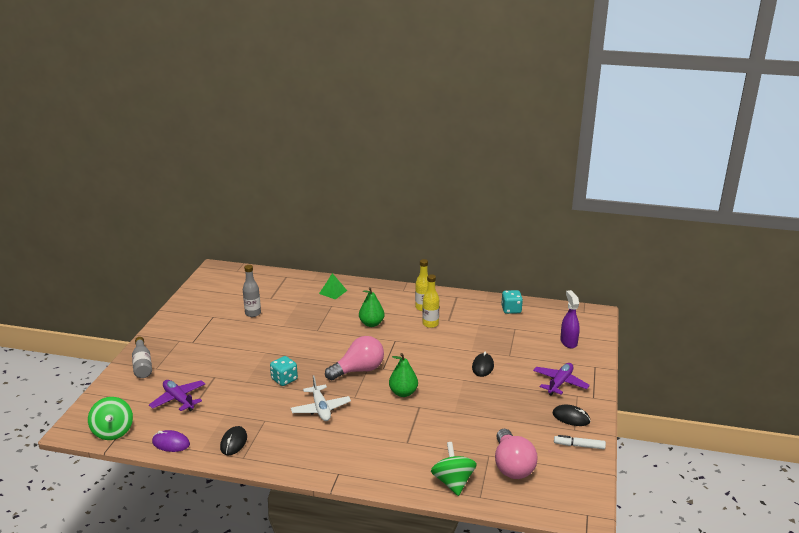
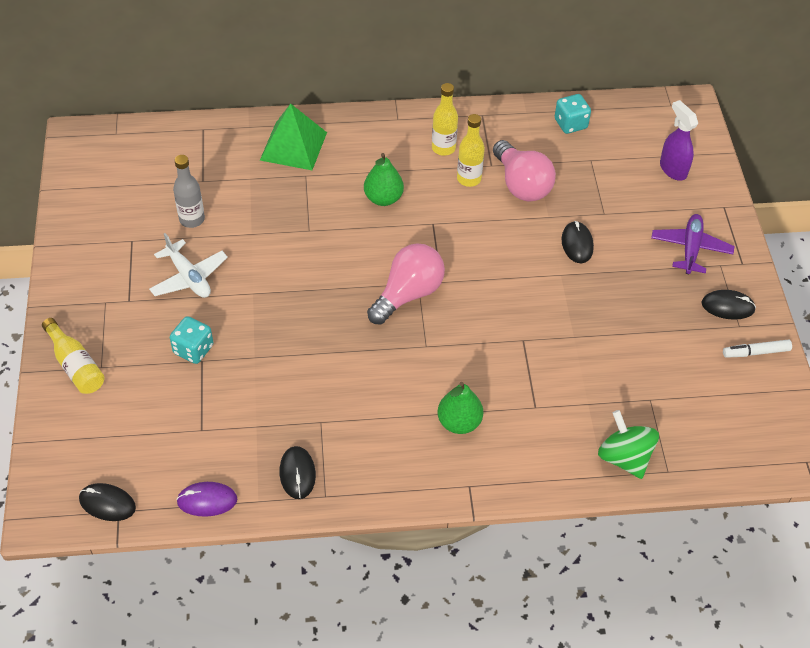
camera: 20 degrees left, 25 degrees up
(113, 431) = (107, 503): green spinning top -> black mouse
(142, 364) = (76, 365): grey bottle -> yellow bottle
(178, 399) = (172, 418): purple plane -> none
(284, 379) = (309, 339): turquoise dice -> turquoise dice (193, 349)
(320, 408) = (389, 379): white plane -> white plane (189, 277)
(333, 292) = (293, 146): green pyramid -> green pyramid, size x1.66
(403, 393) = (490, 320): green pear -> green pear (459, 422)
(512, 466) = (686, 409): pink light bulb -> pink light bulb (521, 184)

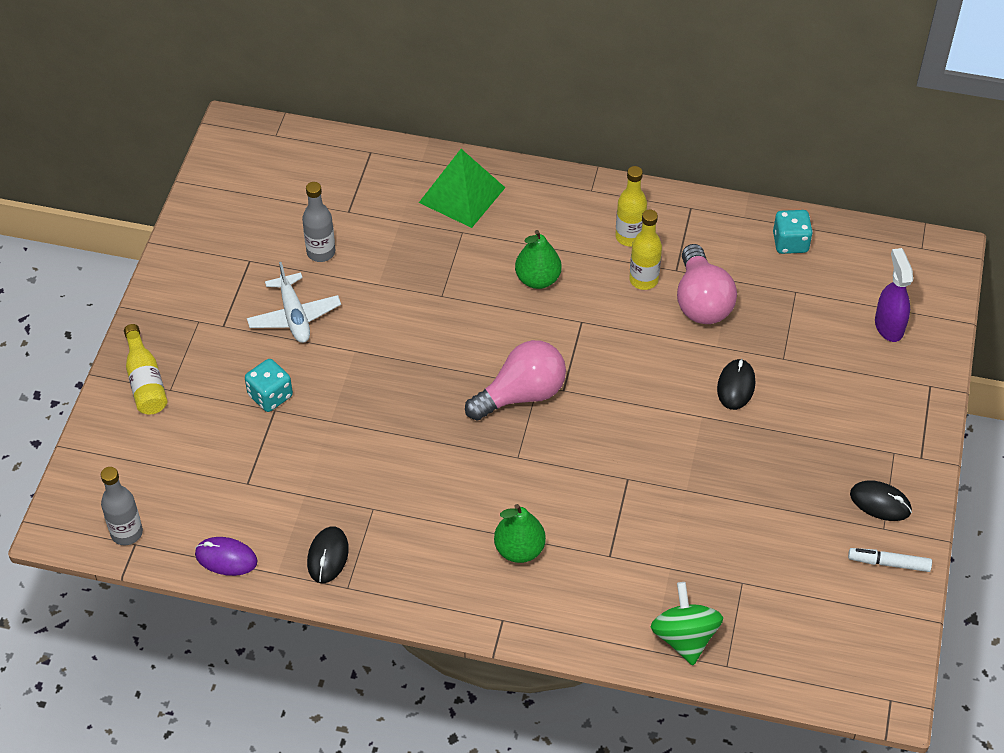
camera: 20 degrees right, 0 degrees up
(107, 503) = (127, 533): black mouse -> grey bottle
(690, 249) = (867, 425): purple plane -> none

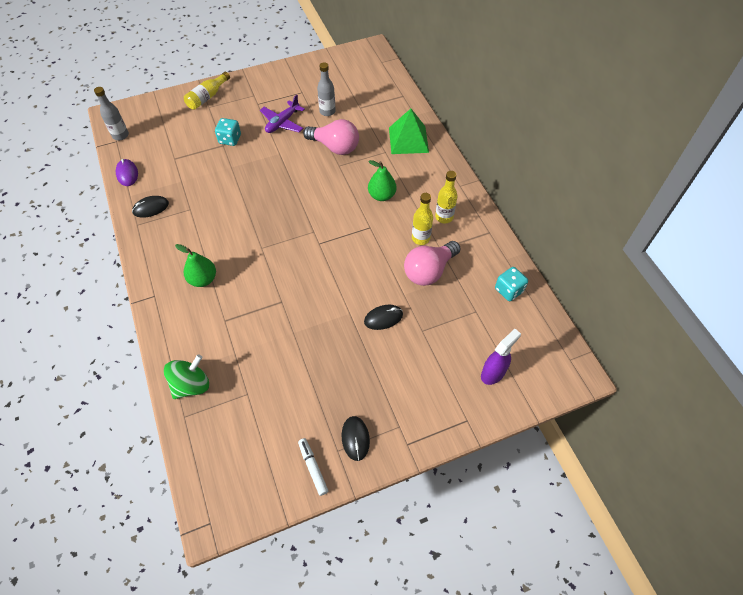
camera: 55 degrees right, 5 degrees up
(294, 316) = (282, 123): white plane -> purple plane
(521, 394) = (302, 228): pink light bulb -> pink light bulb (335, 147)

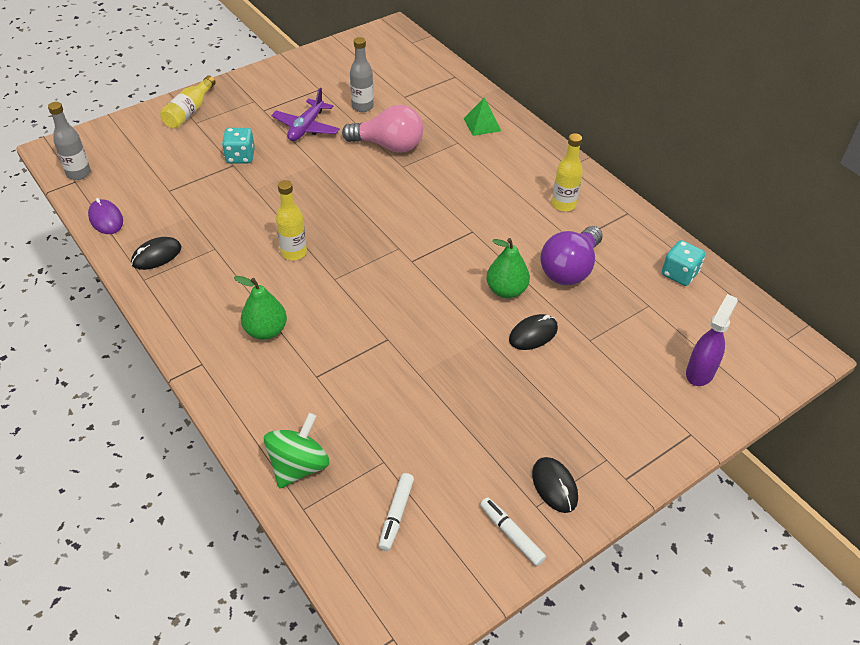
camera: 15 degrees left, 10 degrees down
(242, 435) = (396, 515): none -> white marker
(381, 195) = (473, 192): green pear -> green pear (506, 290)
(408, 139) = (482, 124): green pyramid -> green pyramid, size x0.60
(420, 238) = (543, 233): yellow bottle -> yellow bottle (294, 253)
(429, 271) = (570, 269): pink light bulb -> purple light bulb

